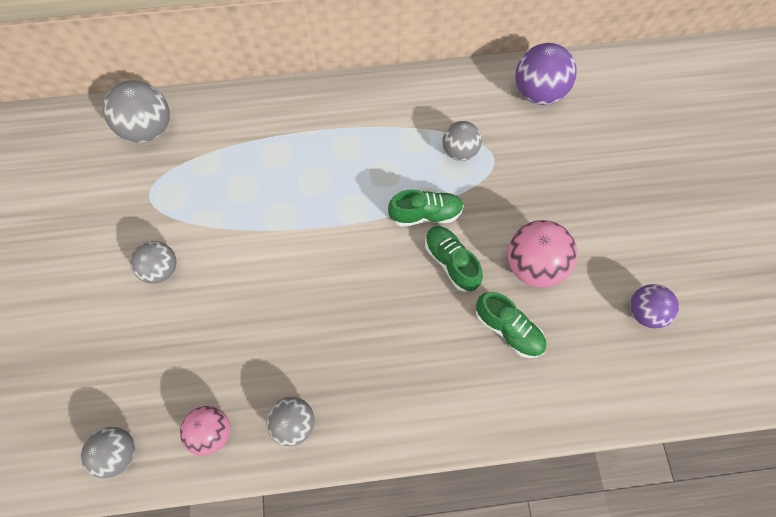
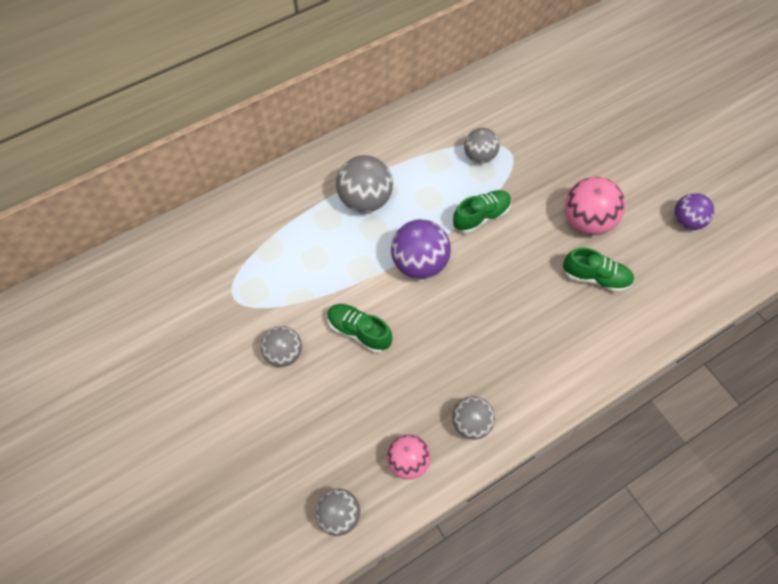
camera: 25 degrees left, 5 degrees down
(149, 129) = (199, 242): grey ball -> grey ball (365, 200)
(451, 262) = (522, 245): green shoe -> green shoe (359, 331)
(538, 93) = (515, 86): purple ball -> purple ball (419, 263)

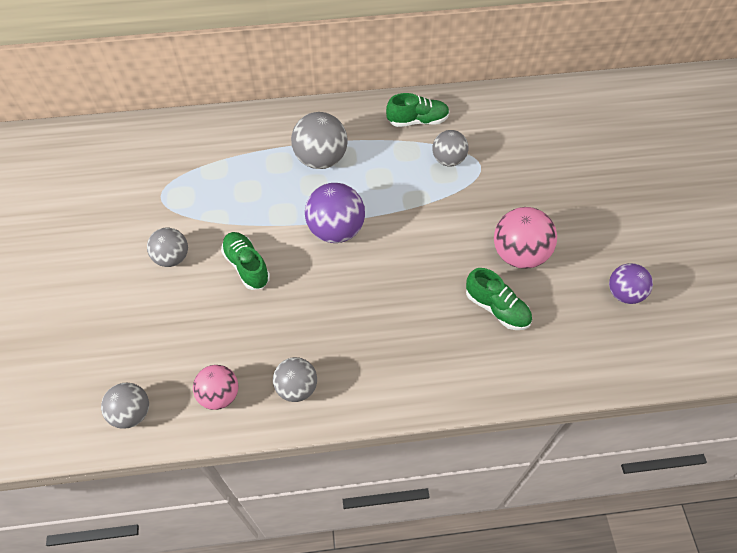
camera: 25 degrees right, 5 degrees down
(481, 216) = (418, 212): green shoe -> green shoe (417, 121)

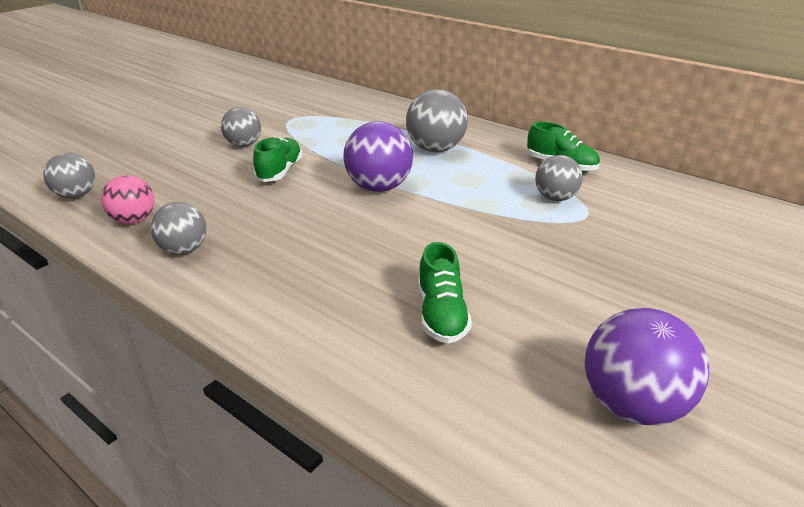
camera: 45 degrees right, 25 degrees down
(519, 254) = (533, 292): pink ball -> none
(624, 293) = (632, 405): purple ball -> purple ball, size x1.55

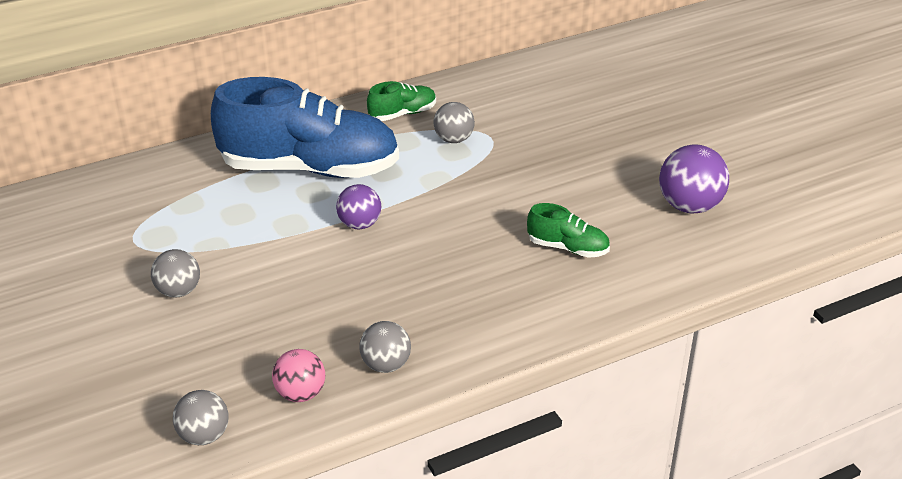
camera: 65 degrees left, 5 degrees up
(280, 172) = (272, 278): green shoe -> none
(379, 187) = (359, 224): purple ball -> purple ball, size x0.65
(435, 149) = (310, 168): grey ball -> blue shoe

